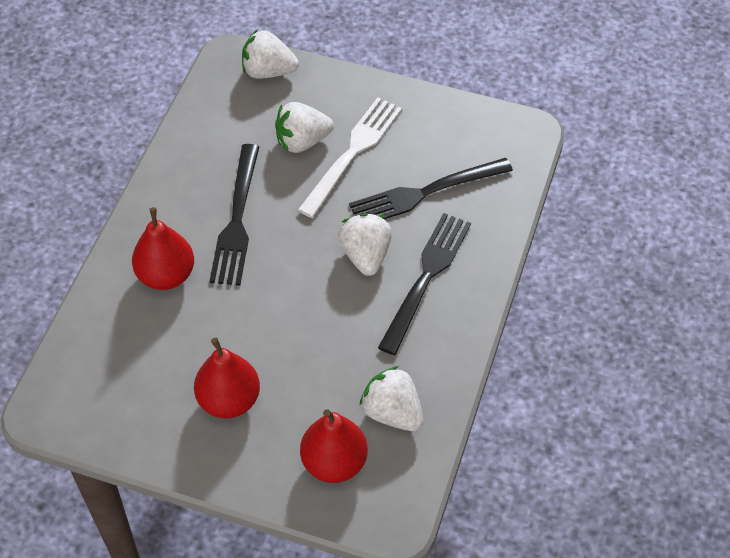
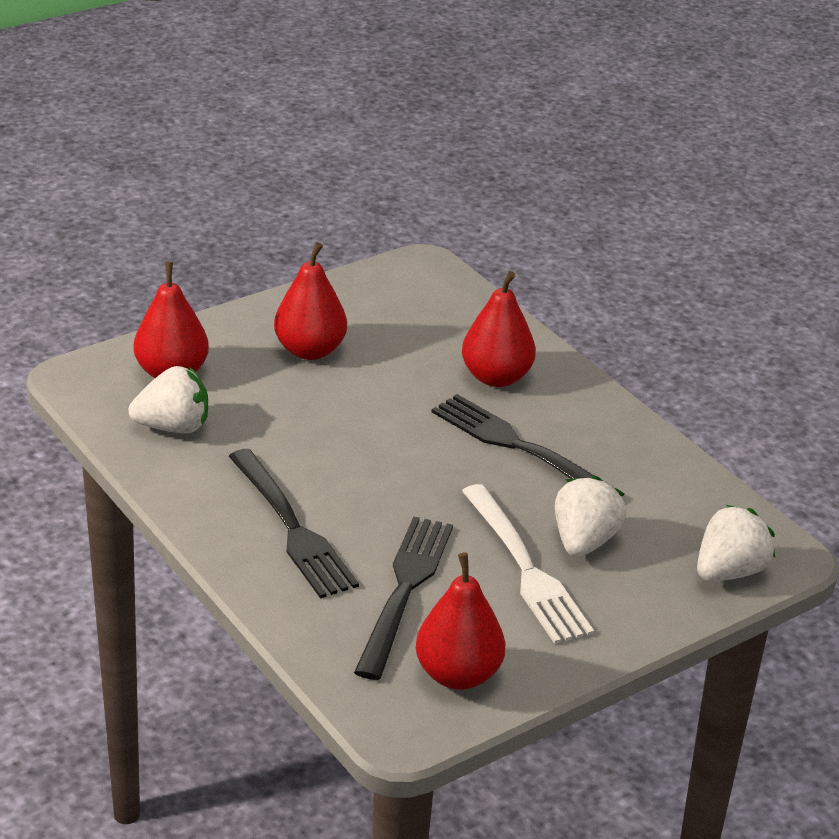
camera: 125 degrees right, 20 degrees down
(365, 255) = (371, 504): white strawberry -> none
(465, 133) = (458, 674): none -> red pear

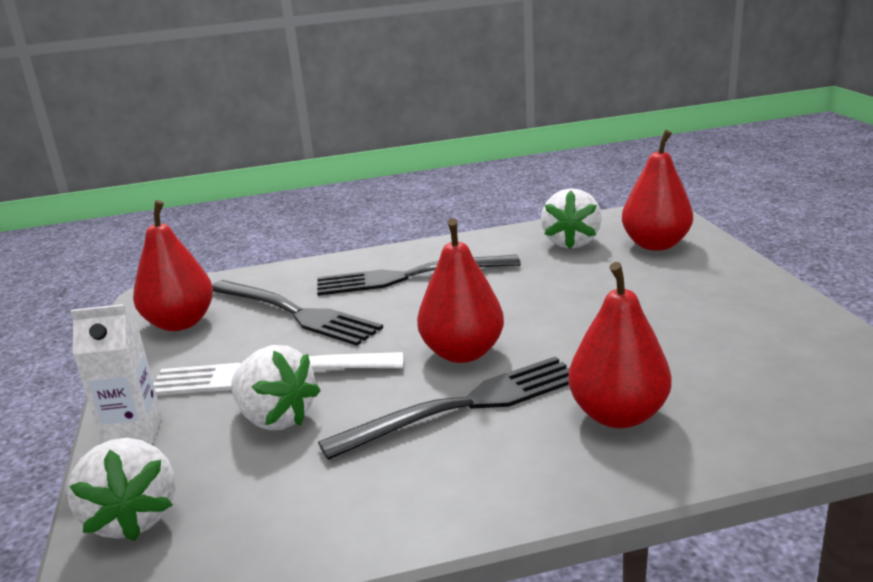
camera: 115 degrees right, 10 degrees down
(310, 350) = (690, 306): red pear -> red pear (462, 353)
(647, 618) = (133, 433): none -> white carton

